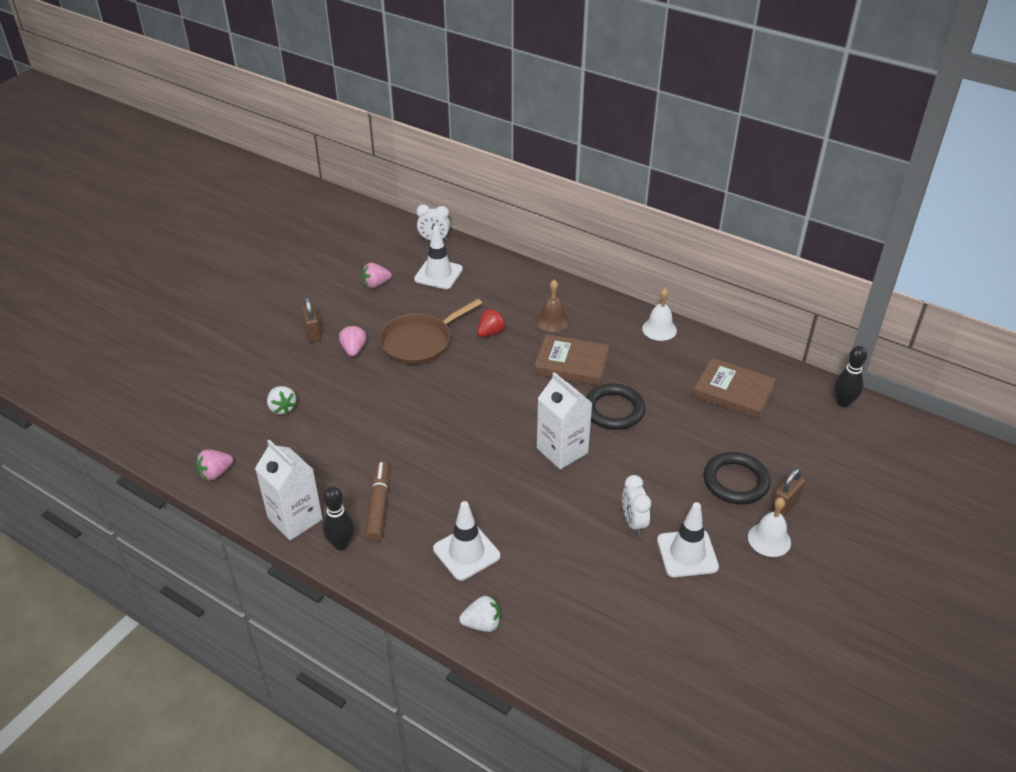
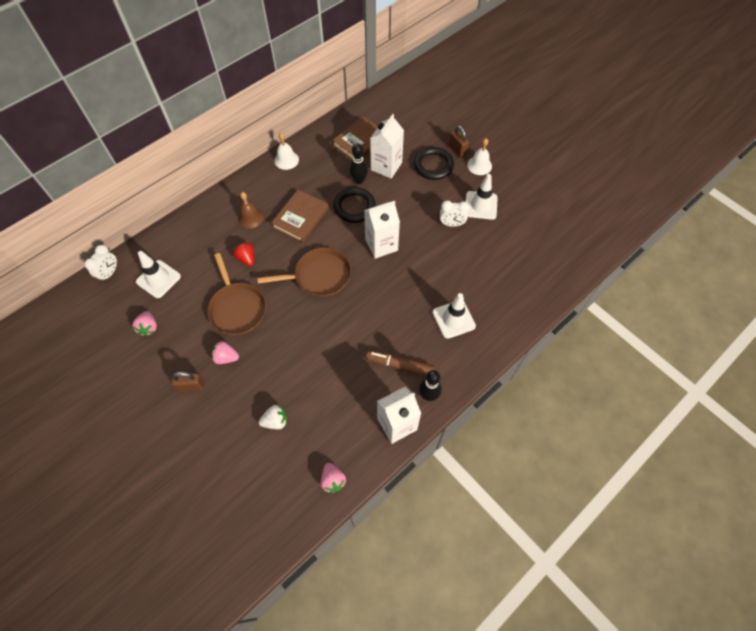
camera: 75 degrees left, 20 degrees up
(482, 624) = (510, 322): white strawberry -> none
(489, 401) = (319, 276): none -> brown pan
(704, 428) = (386, 166): none -> white carton
(843, 402) = (387, 96): black bowling pin -> black bowling pin (359, 180)

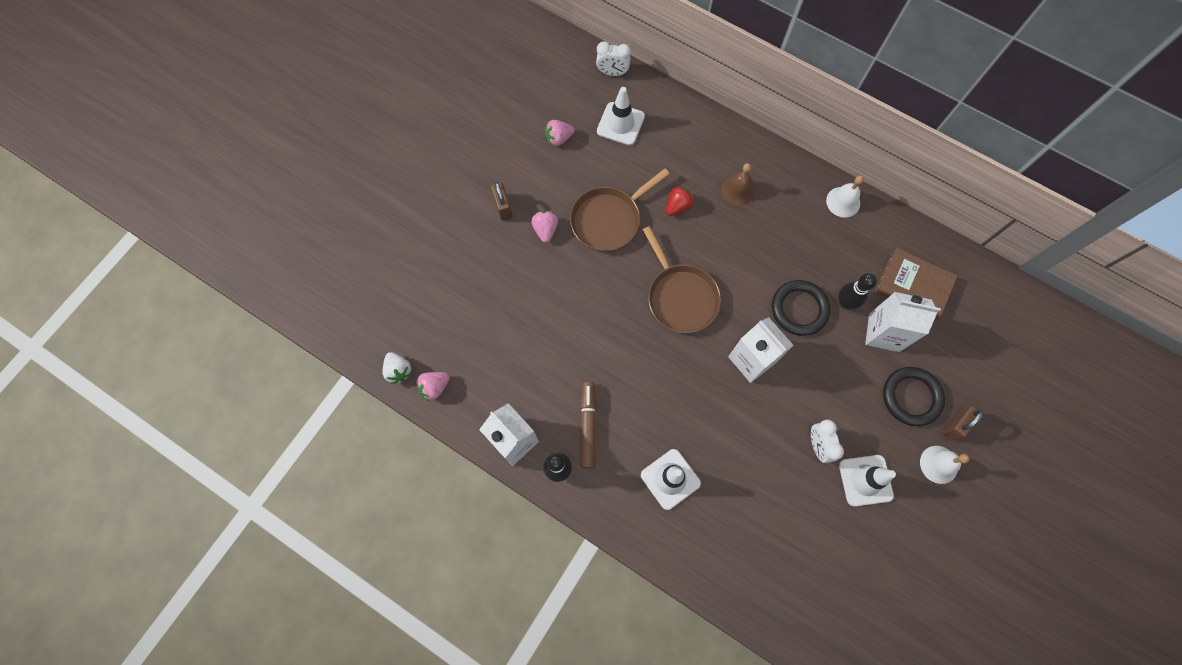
camera: 75 degrees right, 10 degrees up
(275, 421) = (485, 306): white strawberry -> white strawberry (398, 370)
(300, 218) = (758, 248): brown book -> none

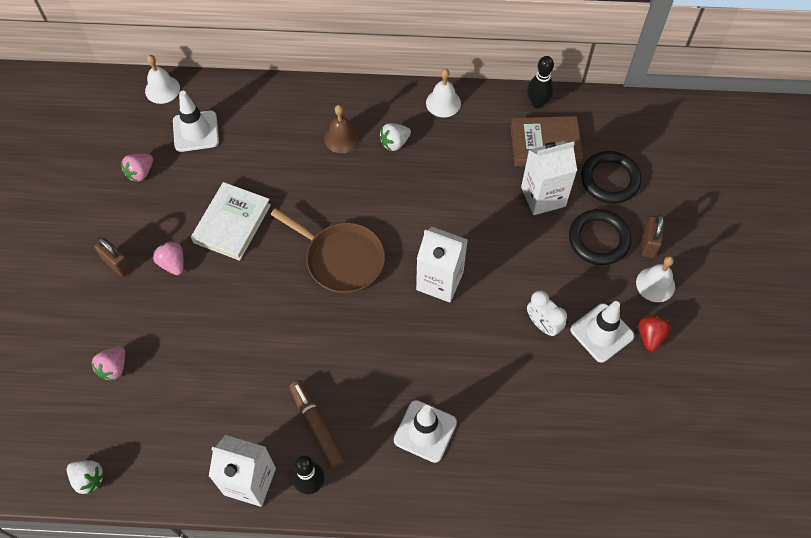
camera: 30 degrees left, 10 degrees down
(434, 387) = (137, 474): pink strawberry -> pink strawberry (114, 368)
(609, 219) = (232, 223): brown pan -> white book
(612, 73) = (162, 89): white clock -> white bell
(677, 206) = (293, 179): red strawberry -> red strawberry (650, 336)
(780, 217) = (394, 143): none -> white strawberry
(799, 309) = (457, 214): black ring -> black ring (610, 179)
(845, 302) = (495, 188): black bowling pin -> black bowling pin (537, 103)

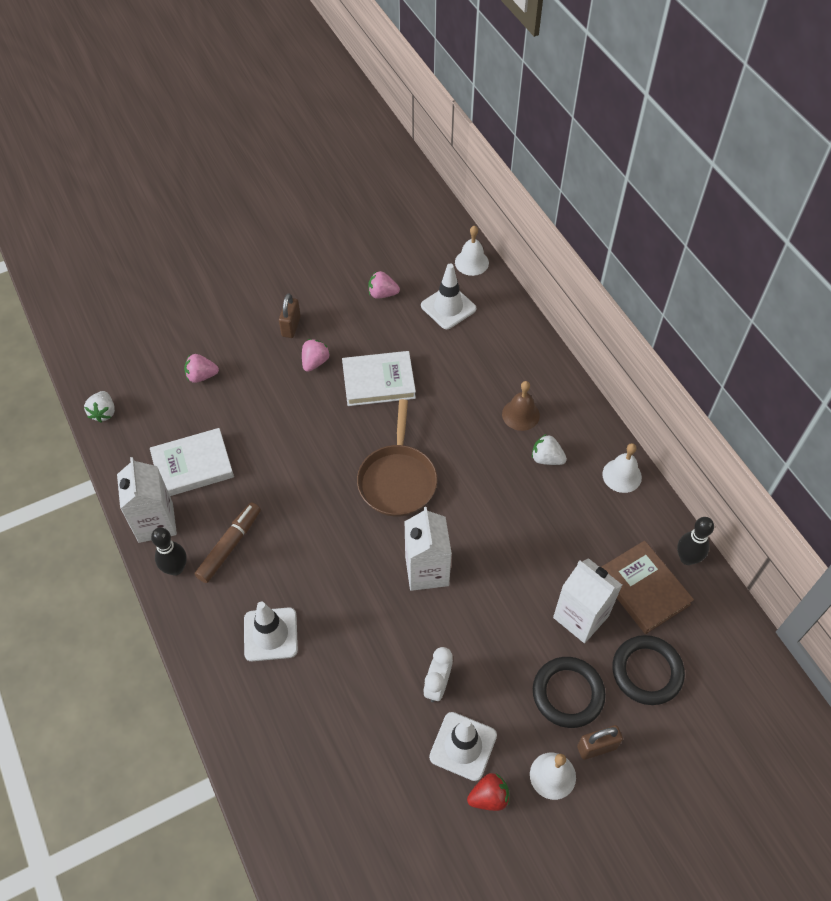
camera: 60 degrees right, 5 degrees down
(210, 421) = (193, 465): none -> white book

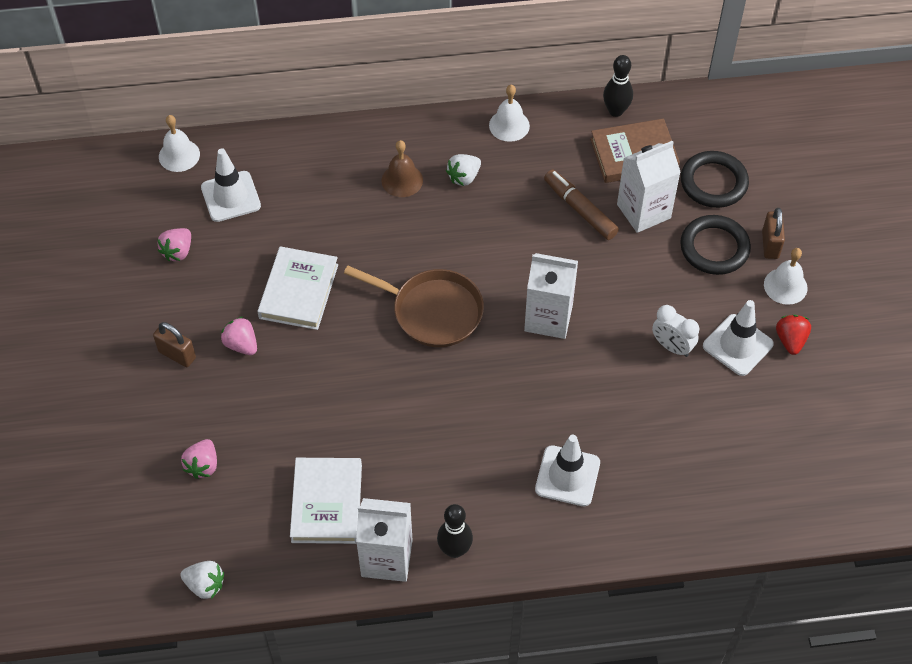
camera: 70 degrees left, 0 degrees up
(229, 546) = (448, 490): brown marker -> brown marker (580, 210)

